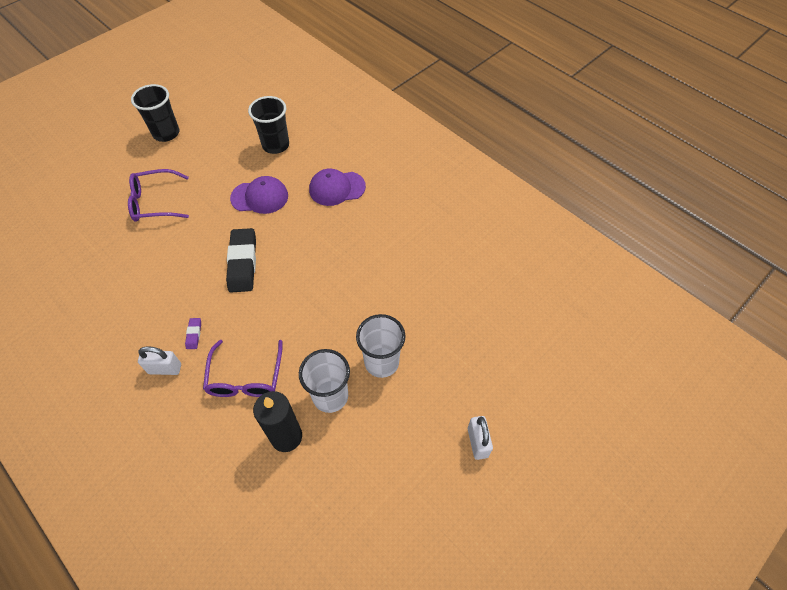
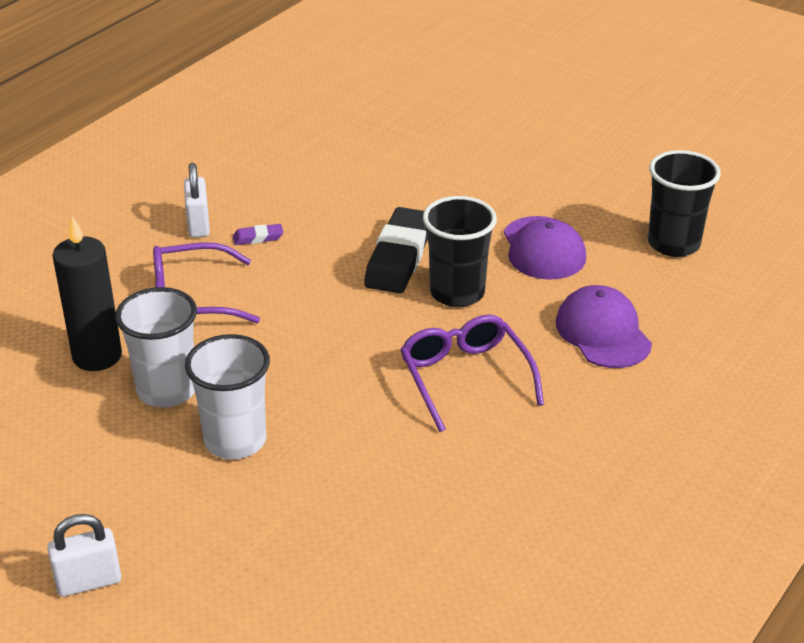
camera: 80 degrees right, 20 degrees down
(154, 202) = (489, 151): purple glasses -> purple glasses (464, 376)
(166, 133) = (638, 130): black cup -> black cup (457, 293)
(243, 263) = (399, 257): black eraser -> black eraser turned 60 degrees counterclockwise

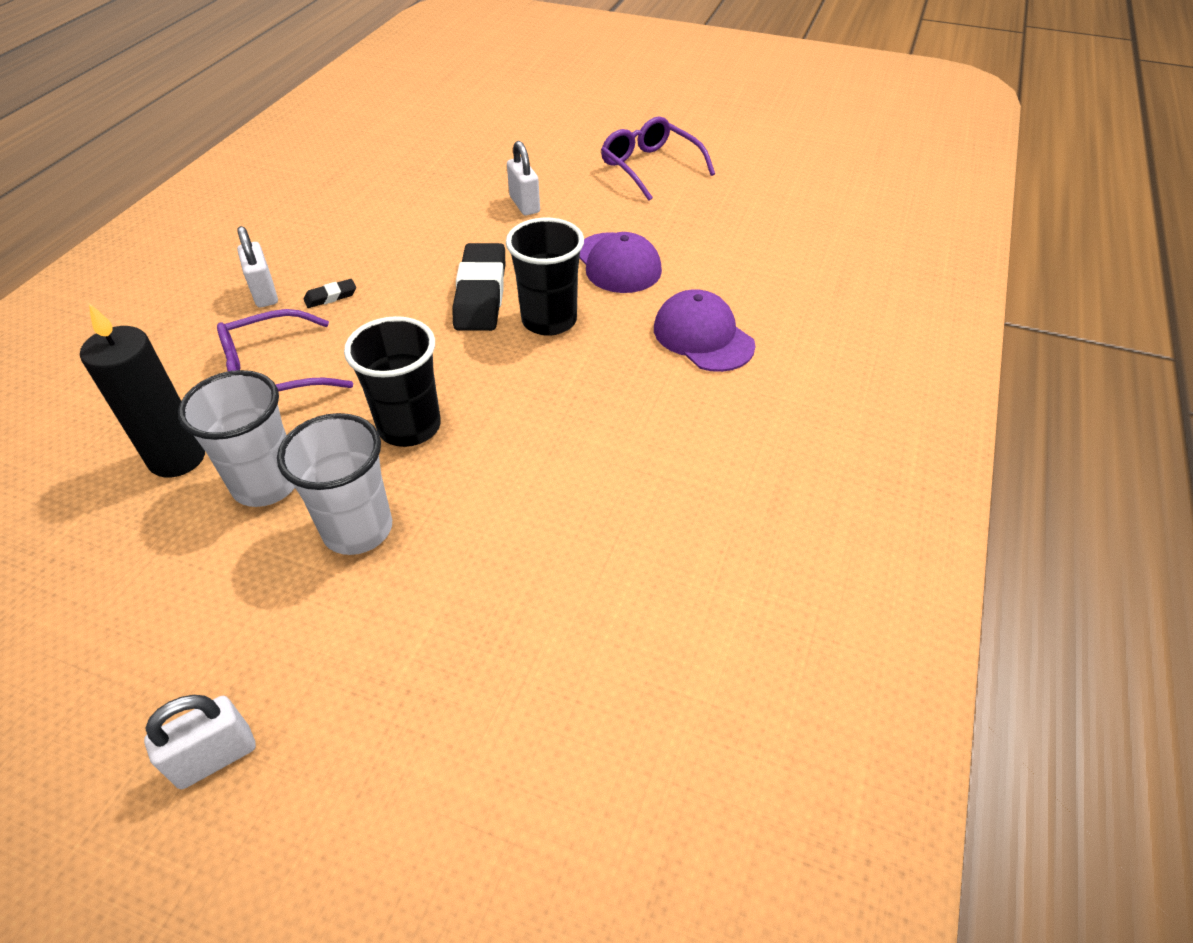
camera: 15 degrees left, 10 degrees up
(258, 238) = (331, 297): purple eraser -> black eraser
(464, 376) = (584, 407): purple glasses -> purple glasses (649, 167)
(469, 175) = (524, 204): none -> white padlock
(673, 244) = (735, 240): black cup -> black cup (409, 427)

